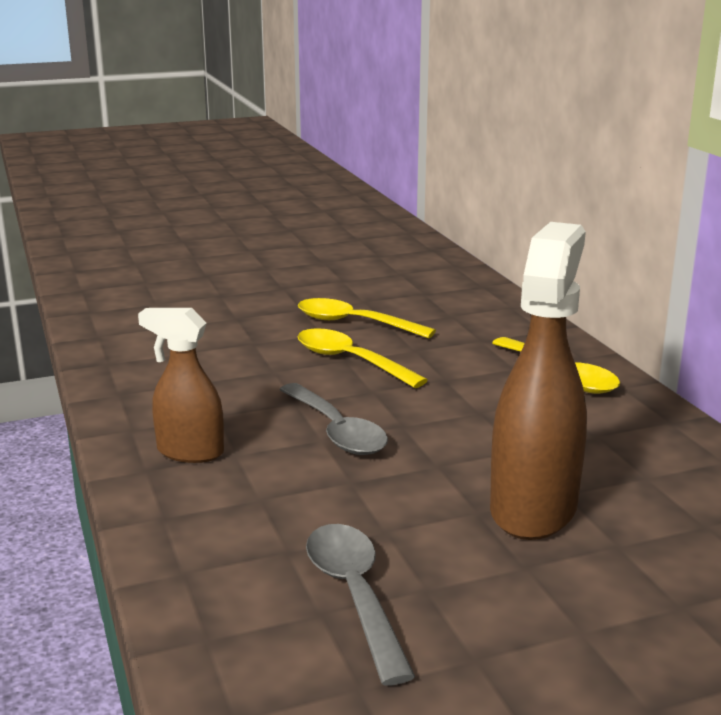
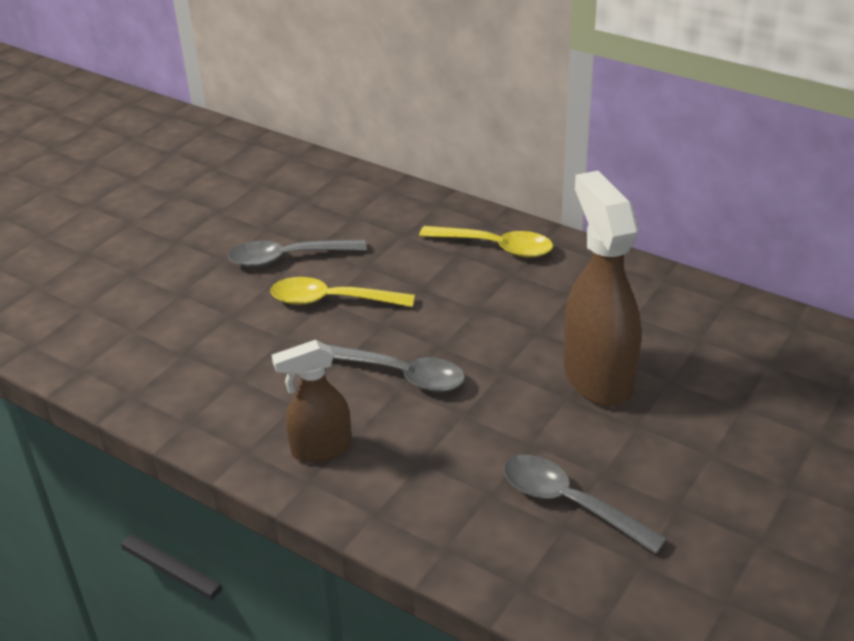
camera: 35 degrees left, 15 degrees up
(354, 323) = (287, 258): yellow spoon -> grey spoon

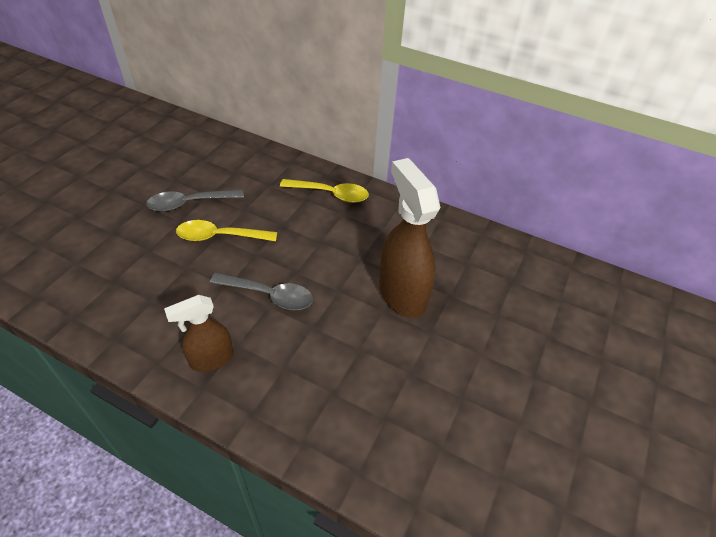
camera: 10 degrees left, 10 degrees up
(569, 503) = (388, 398): grey spoon -> none

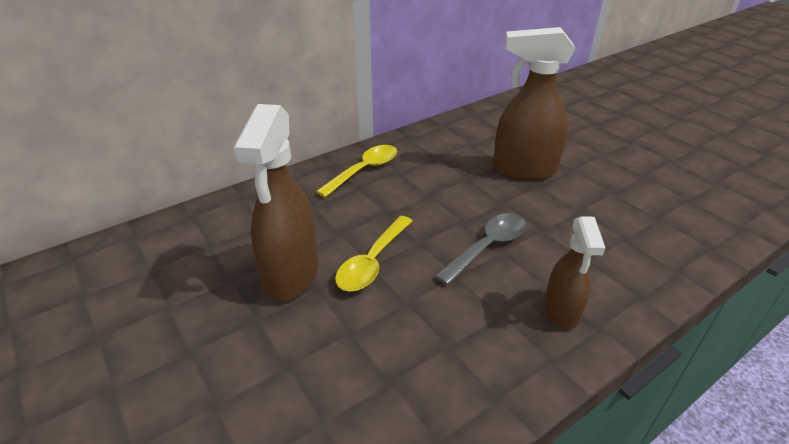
camera: 60 degrees left, 10 degrees down
(189, 203) = (291, 275): grey spoon -> brown spray bottle

